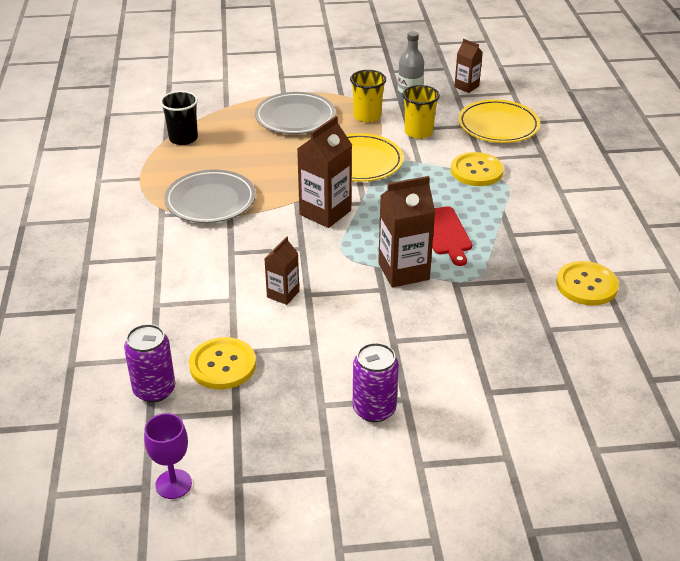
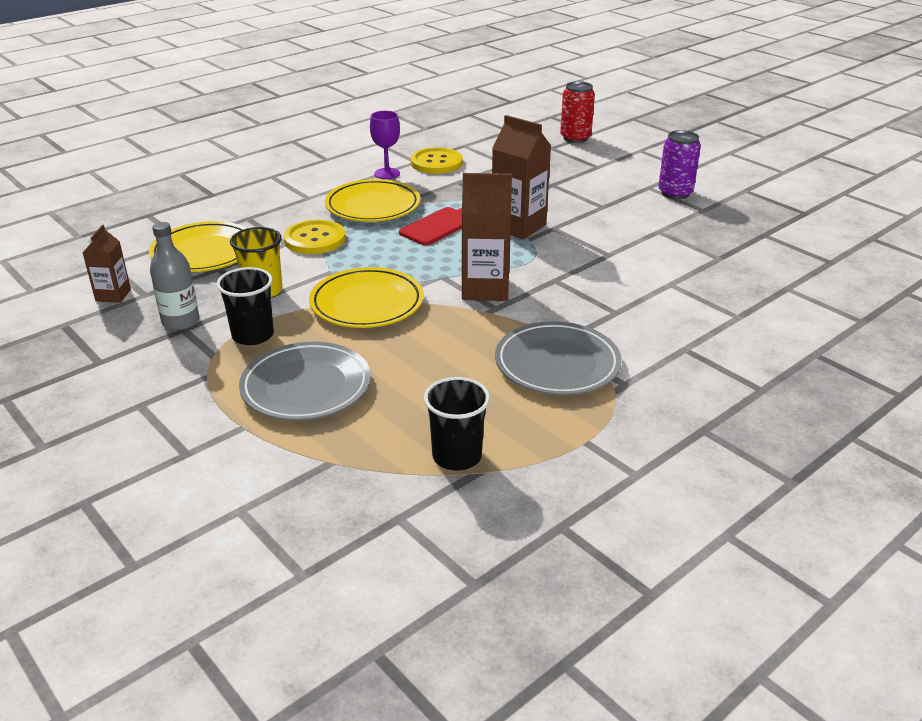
camera: 125 degrees left, 5 degrees down
(154, 390) = (809, 272): purple can -> none
(173, 484) = (851, 230): purple goblet -> purple goblet (387, 174)
(222, 365) = (739, 257): yellow button -> none
(283, 294) = (627, 264): brown carton -> none
(367, 116) = (253, 335): yellow cup -> black cup
(514, 215) = (373, 206): none -> yellow plate
(587, 422) = (575, 138): none -> red can

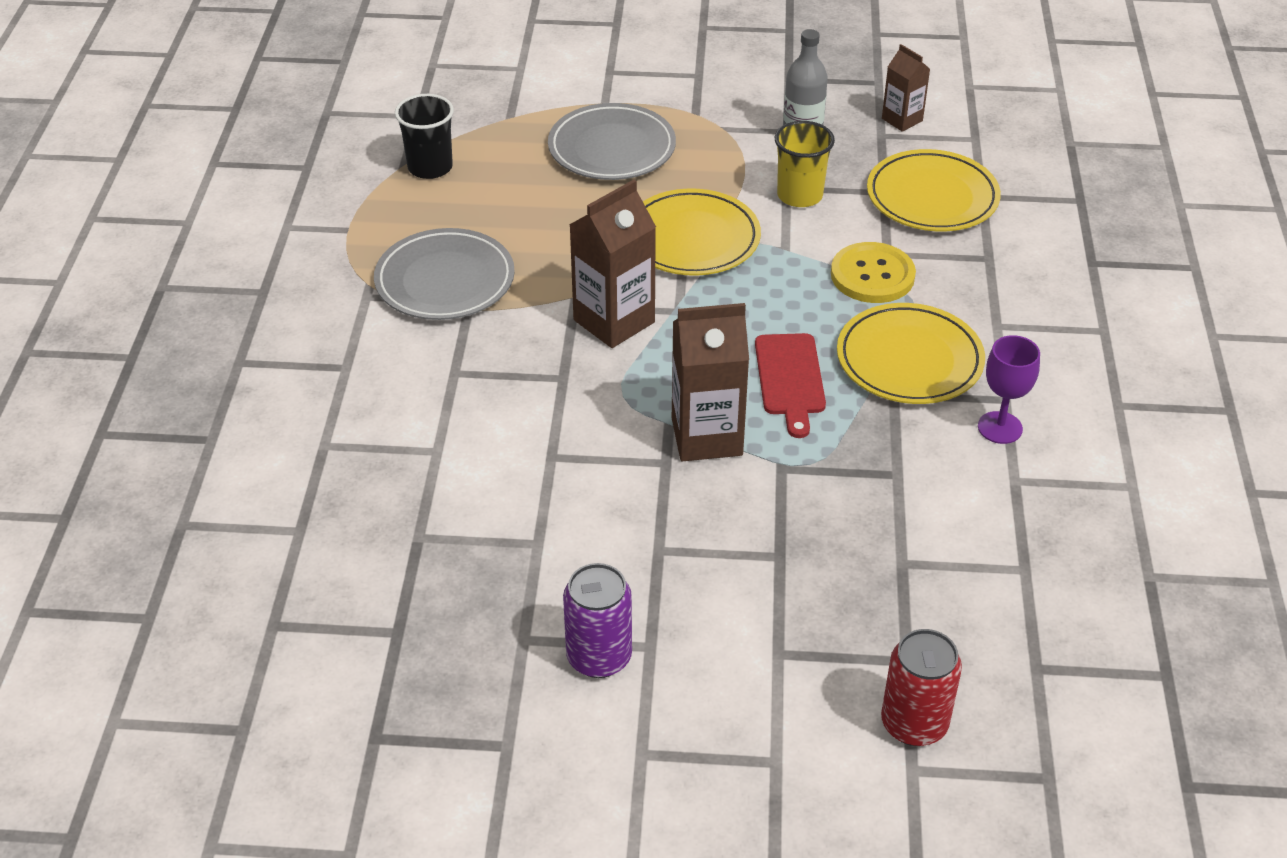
camera: 135 degrees right, 10 degrees up
(253, 335) = (726, 157): black cup -> none
(436, 163) = (986, 496): yellow button -> none

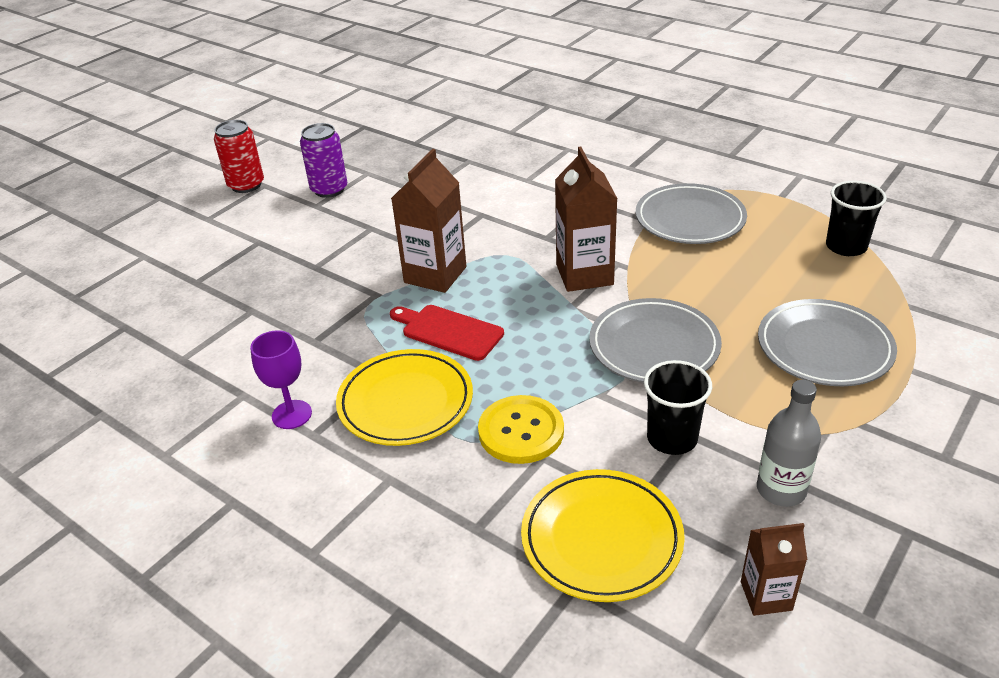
camera: 125 degrees right, 5 degrees down
(692, 239) = (654, 346): yellow plate -> grey plate
(799, 195) = (672, 438): yellow cup -> black cup
(914, 723) = (162, 267): red can -> red can (246, 185)

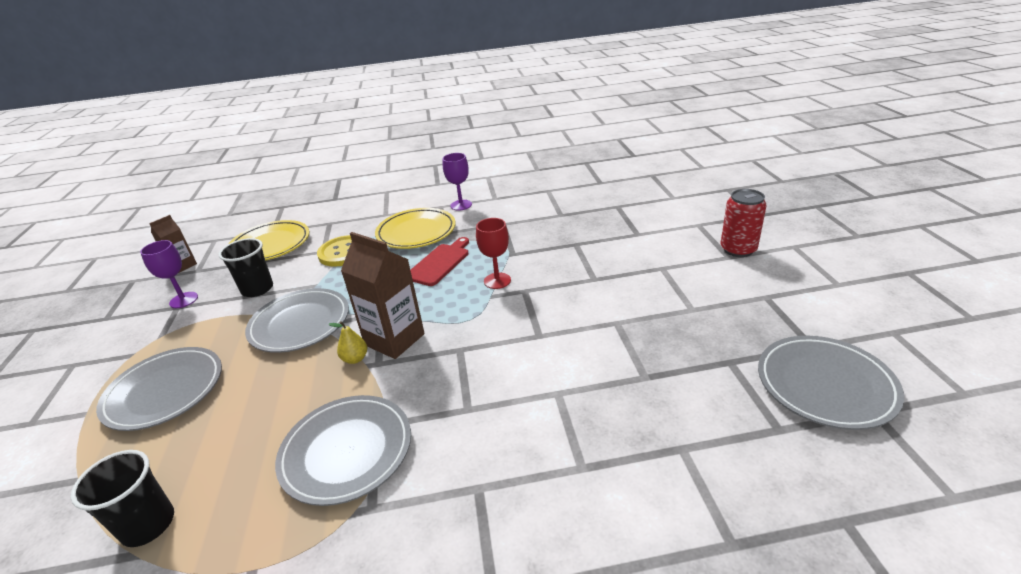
camera: 135 degrees right, 5 degrees down
(329, 189) = (682, 281): purple can -> none
(400, 115) = (825, 385): none -> grey plate
(435, 275) = (497, 281): brown carton -> red goblet
(448, 331) = (439, 263): red cutting board -> red cutting board turned 45 degrees counterclockwise
(631, 277) = (355, 359): none -> yellow pear
(781, 490) = (184, 300): grey bottle -> purple goblet

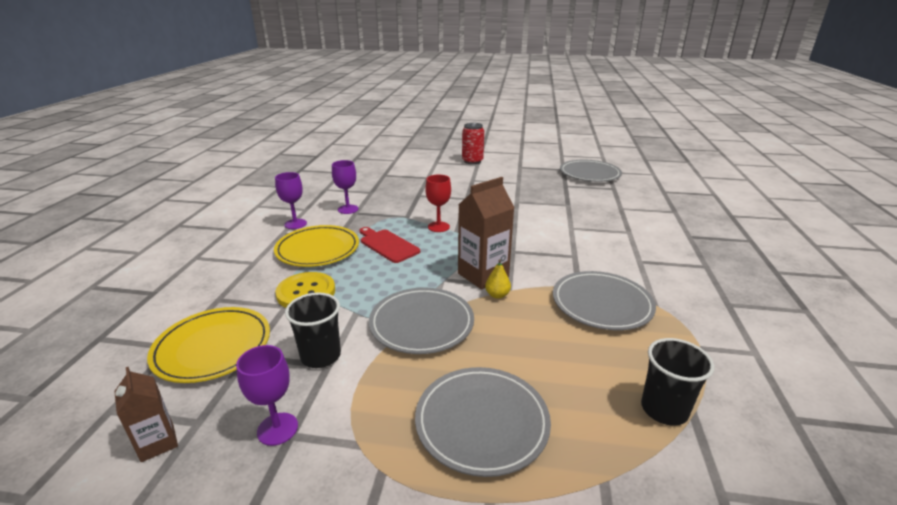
camera: 75 degrees left, 5 degrees down
(508, 217) = (348, 209): none -> purple goblet

